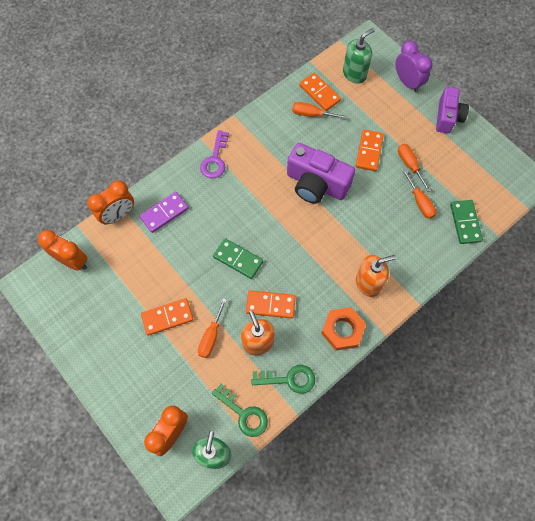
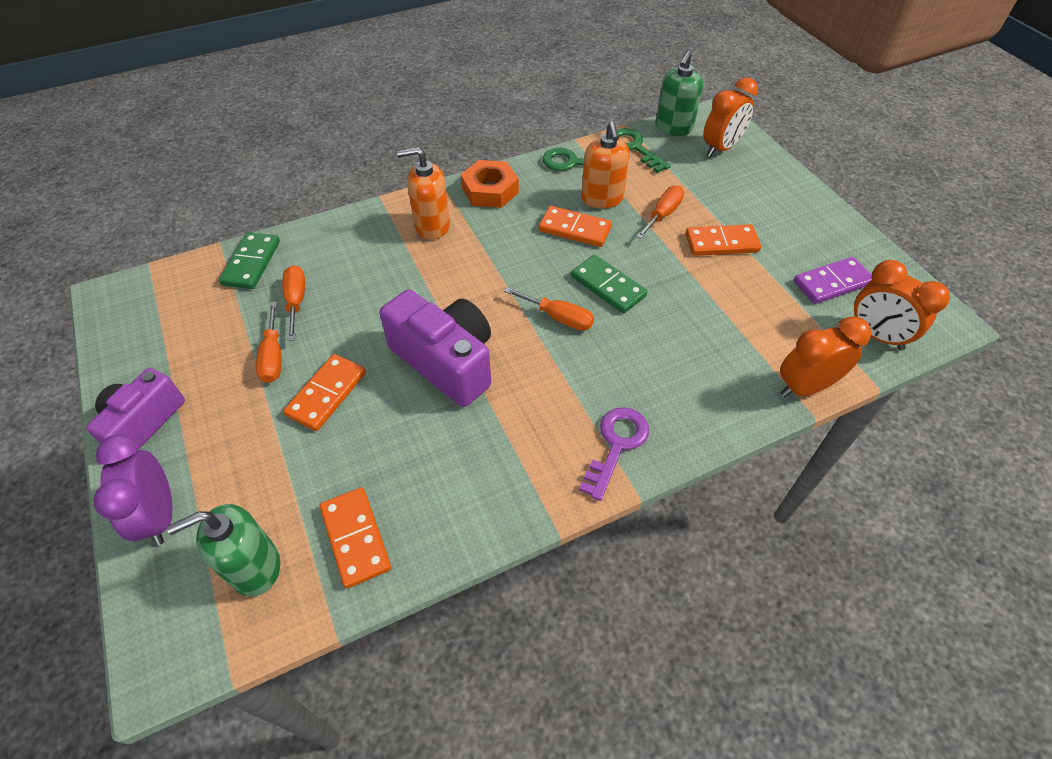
camera: 165 degrees left, 15 degrees down
(164, 213) = (721, 373): purple domino -> purple domino (832, 283)
(311, 114) = (395, 492): orange screwdriver -> orange screwdriver (559, 318)

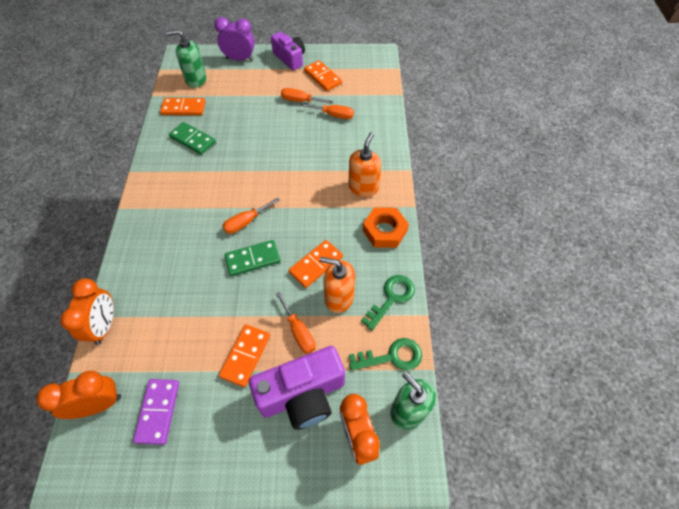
camera: 115 degrees right, 5 degrees up
(251, 263) = (375, 103): green domino -> green domino (193, 140)
(255, 567) = (196, 80): green soap dispenser -> green soap dispenser turned 90 degrees counterclockwise
(327, 394) = (263, 114): orange domino -> orange domino (322, 77)
(446, 361) = (251, 162): purple camera -> purple camera (302, 395)
(616, 445) = (149, 211): purple key -> none

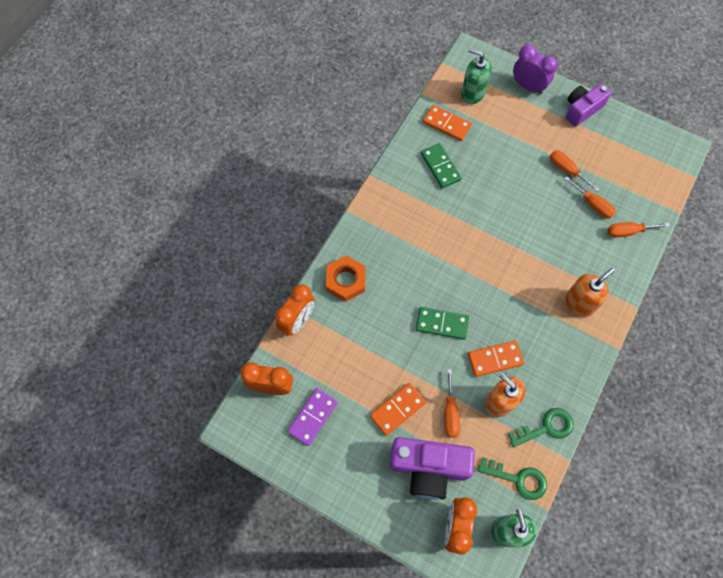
camera: 30 degrees right, 10 degrees up
(246, 222) = (452, 283): orange screwdriver -> orange screwdriver (628, 231)
(290, 58) = (582, 110): purple camera -> purple camera turned 120 degrees counterclockwise
(322, 77) = (604, 151): orange domino -> none
(384, 231) = (575, 359): orange nut -> orange nut (346, 281)

